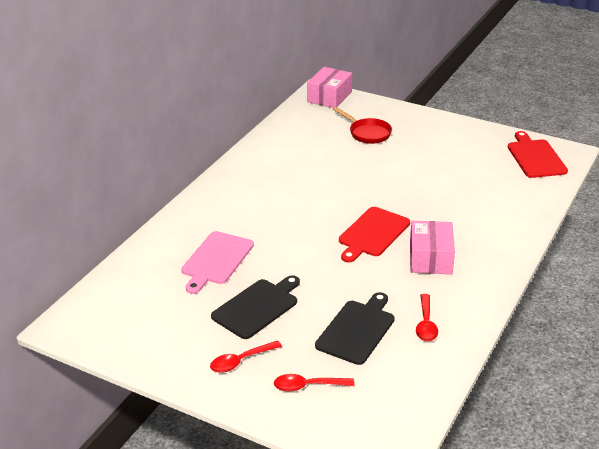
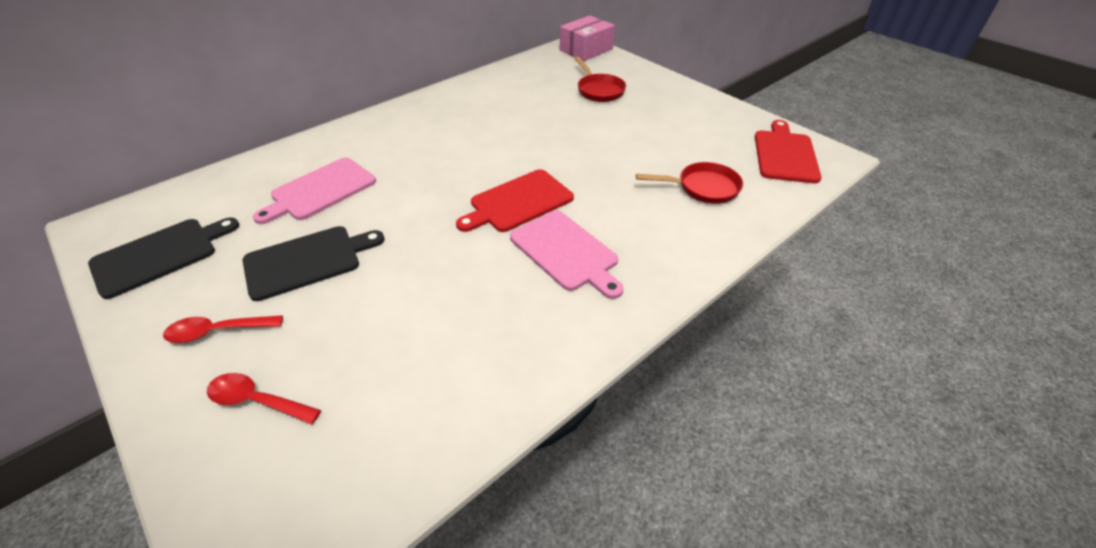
camera: 20 degrees right, 10 degrees up
(357, 330) = (394, 330): black cutting board -> black cutting board (160, 255)
(426, 324) = (490, 350): red spoon -> none
(430, 258) = (566, 252): pink box -> pink cutting board
(493, 194) = (703, 188): none -> red pan

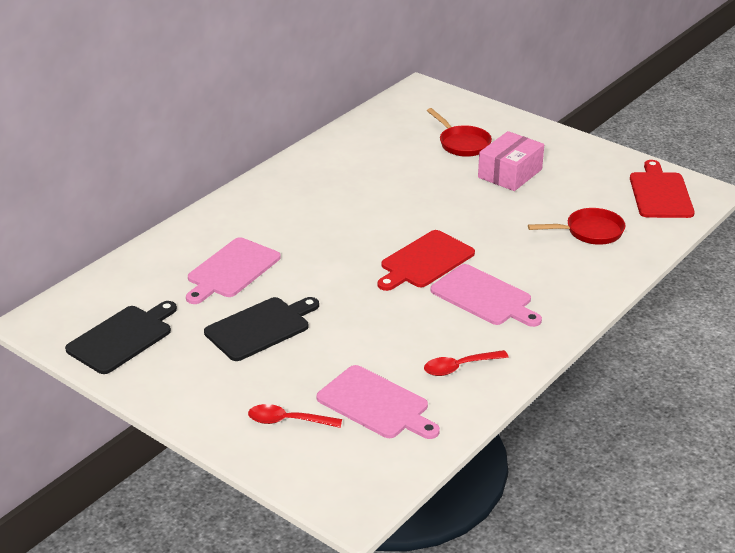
camera: 10 degrees left, 10 degrees down
(217, 331) = (221, 384): red spoon -> red spoon (459, 367)
(377, 390) = (376, 404): none -> pink cutting board
(586, 49) = (431, 96): pink box -> pink box (510, 173)

